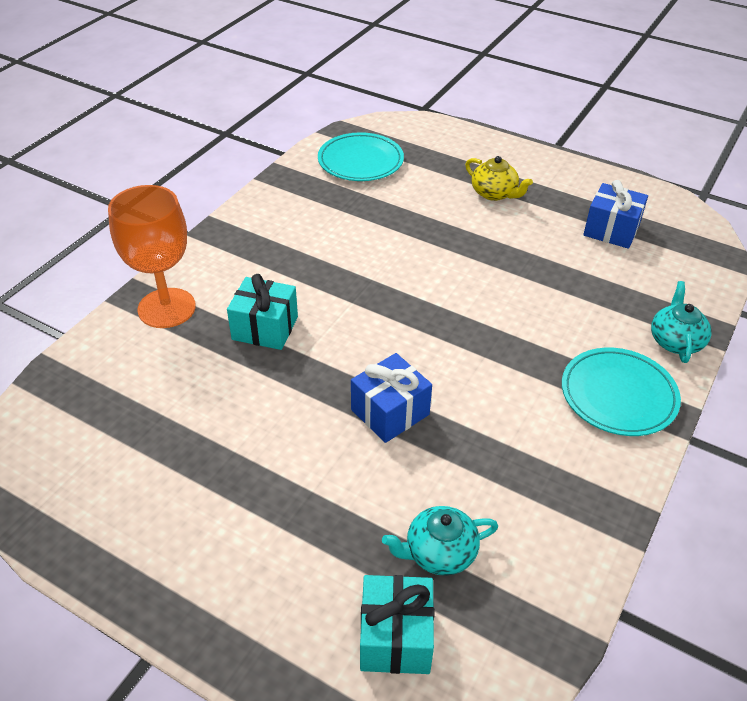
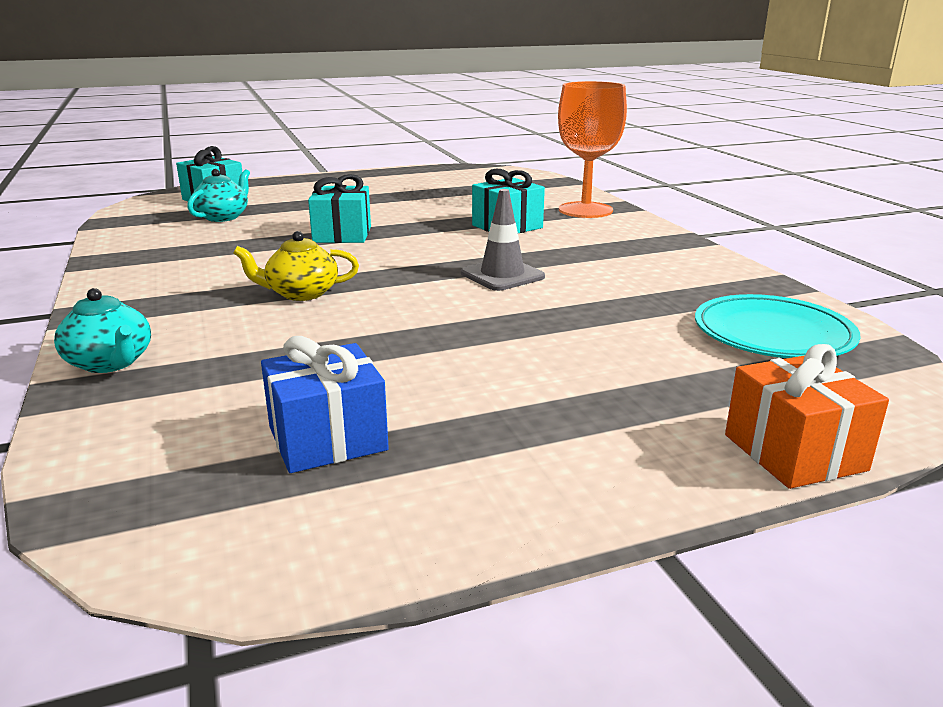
camera: 130 degrees right, 20 degrees down
(381, 275) = (502, 275): none -> grey traffic cone
(390, 412) = (342, 234): blue gift -> turquoise gift
(470, 136) = (794, 452): none -> orange gift
(494, 193) = (566, 391): yellow teapot -> yellow teapot (301, 293)
(618, 395) = (153, 304): turquoise plate -> none

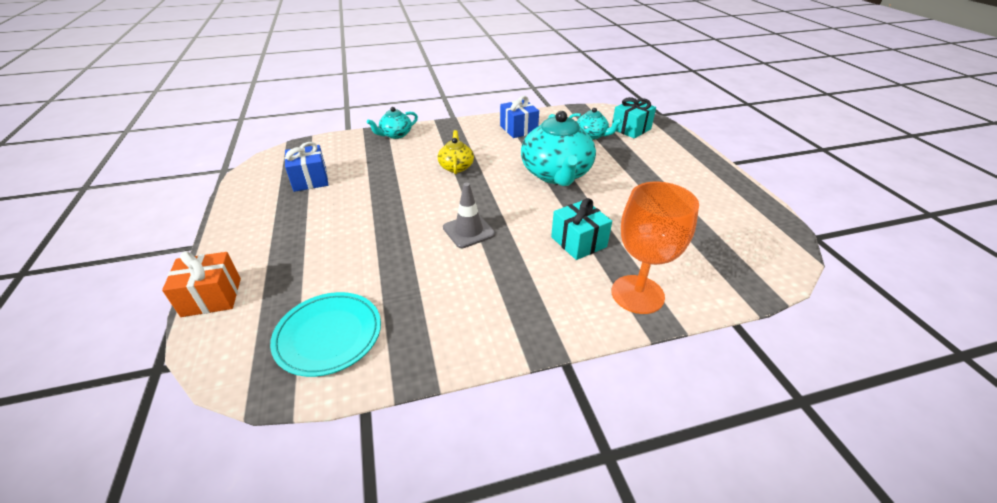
camera: 95 degrees right, 15 degrees up
(167, 256) = (518, 129): none -> blue gift
(342, 234) = (556, 174): turquoise gift -> turquoise teapot

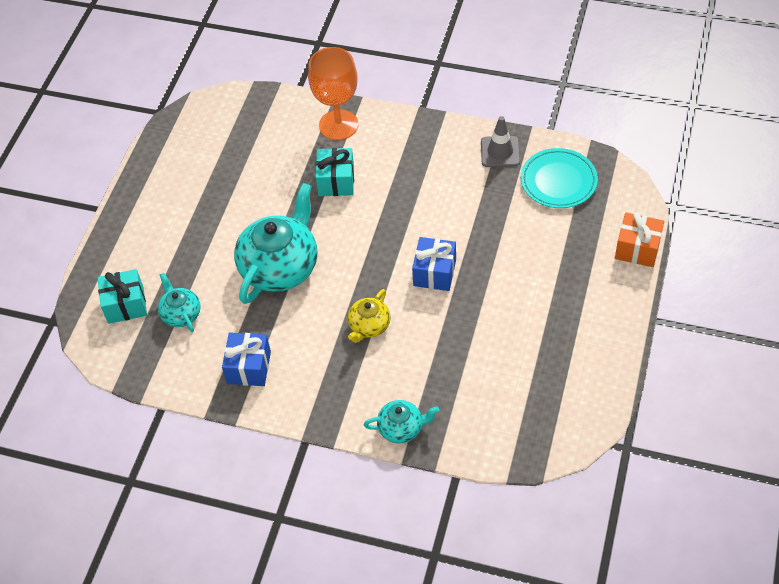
camera: 145 degrees left, 15 degrees up
(310, 180) = (531, 374): blue gift -> blue gift (434, 273)
(469, 231) = (413, 230): grey traffic cone -> grey traffic cone (500, 152)

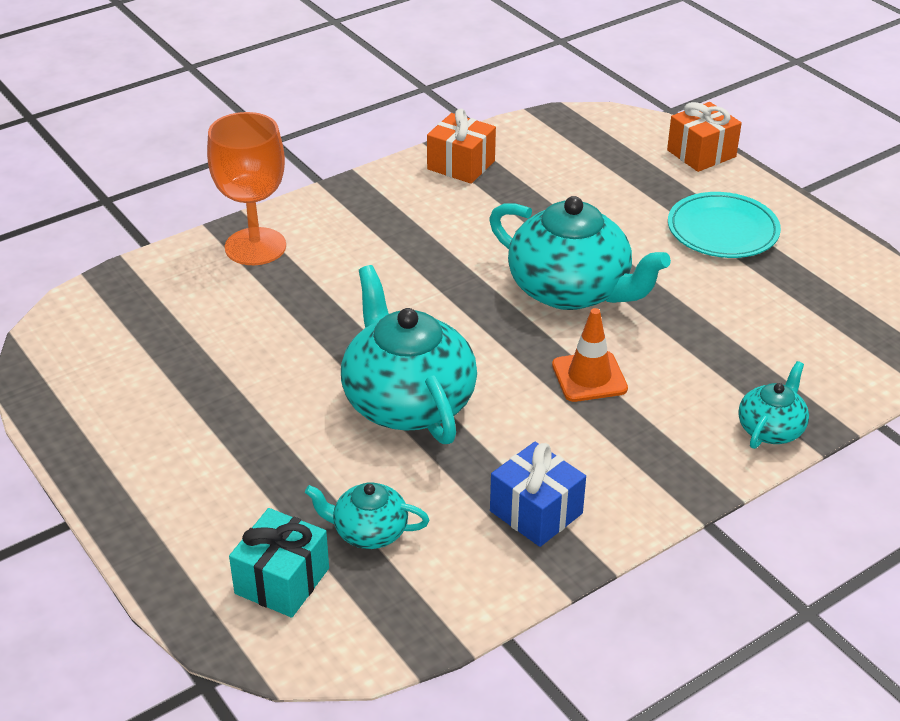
camera: 55 degrees left, 15 degrees down
(336, 181) = (337, 291): turquoise gift -> none
(369, 326) = (589, 377): yellow teapot -> orange traffic cone
(434, 273) = (571, 290): blue gift -> turquoise teapot
(500, 152) = (461, 165): grey traffic cone -> orange gift
(558, 181) = (551, 152): turquoise plate -> turquoise plate (722, 230)

